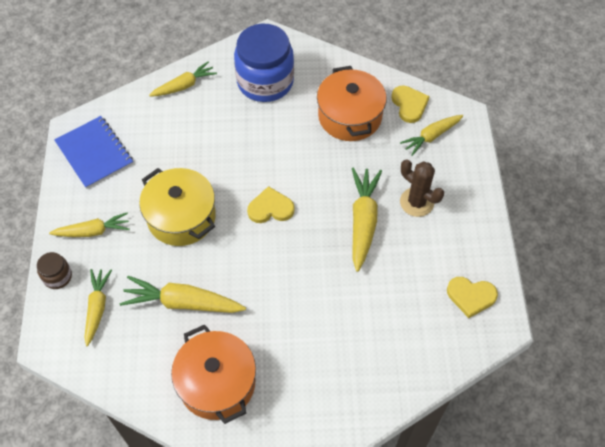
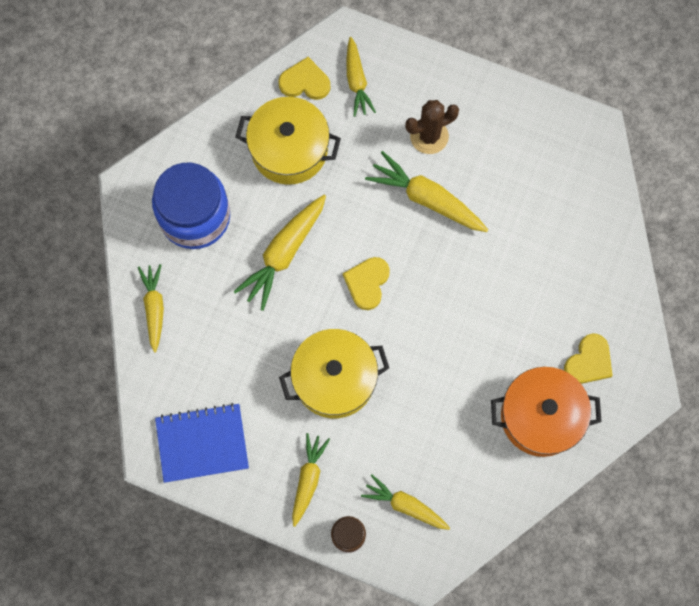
camera: 65 degrees left, 15 degrees up
(182, 302) = (438, 417): yellow carrot -> yellow carrot (283, 254)
(350, 116) = (289, 149): orange pot -> yellow pot
(471, 296) = (555, 141): yellow heart -> yellow heart (589, 361)

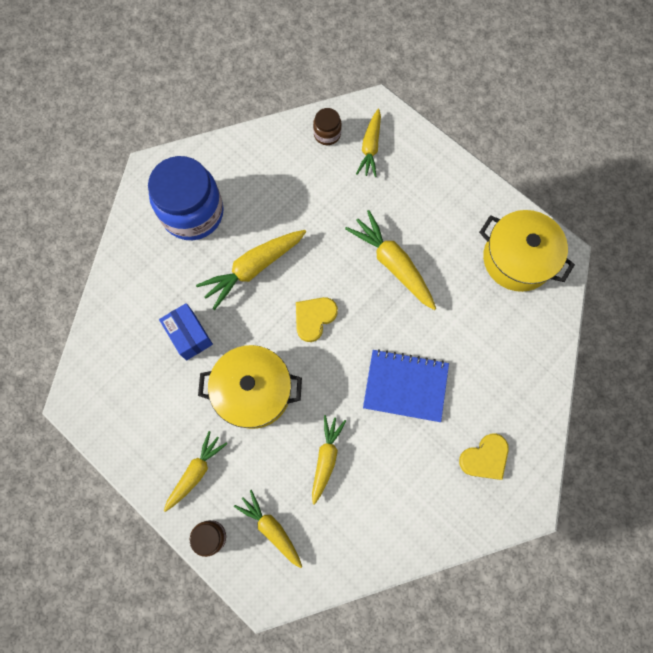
camera: 20 degrees right, 0 degrees up
(154, 308) = (128, 276): yellow carrot -> yellow carrot (326, 458)
(202, 443) = (119, 406): blue notebook -> blue notebook (405, 386)
(245, 346) = (189, 335): none -> blue box
(289, 149) = (292, 184): yellow pot -> yellow pot (517, 259)
(305, 82) = (327, 134): yellow heart -> brown jar
(429, 136) = (414, 212): brown cactus -> none
(540, 416) = (423, 492): orange pot -> none

